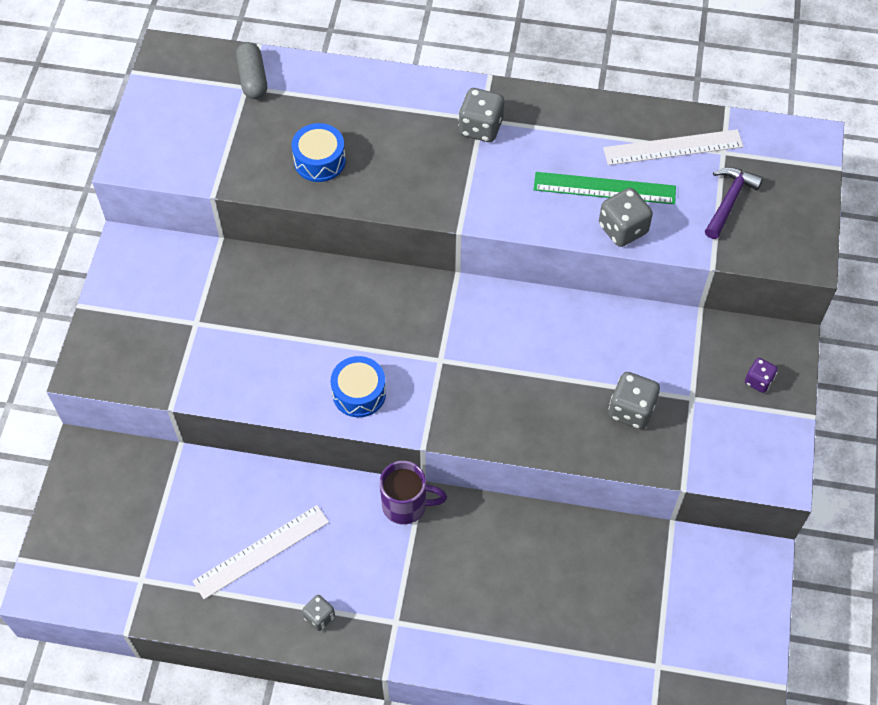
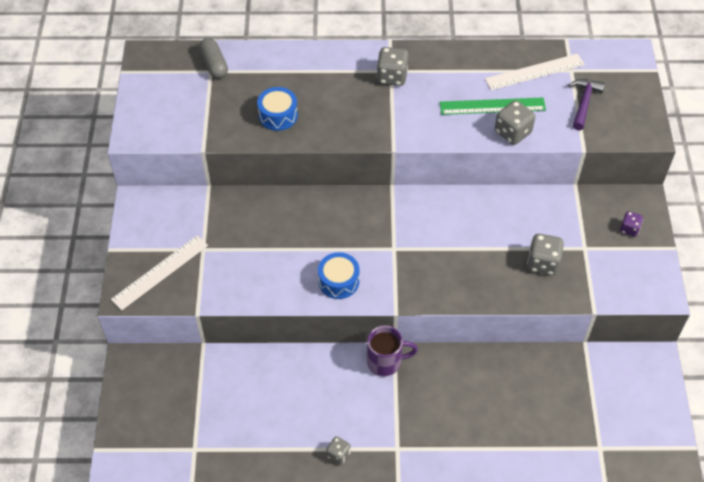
camera: 10 degrees left, 5 degrees down
(261, 551) = (283, 413): white ruler -> white ruler (160, 272)

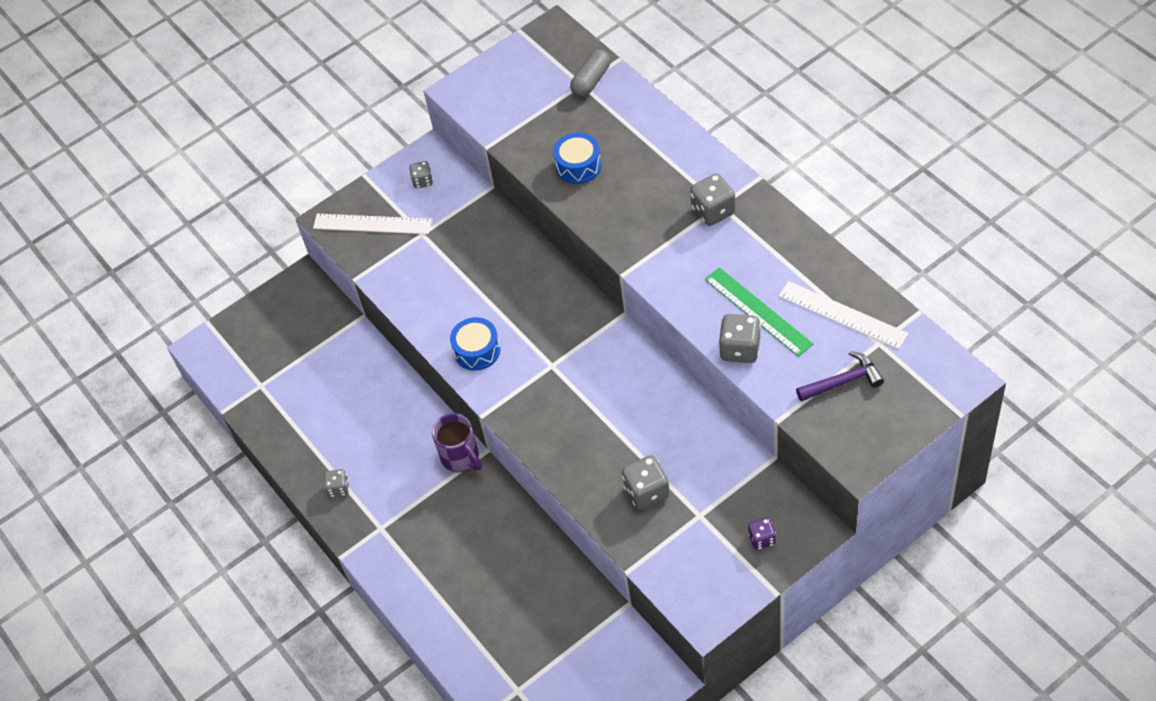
camera: 60 degrees right, 0 degrees up
(157, 219) = (422, 181): none -> grey dice

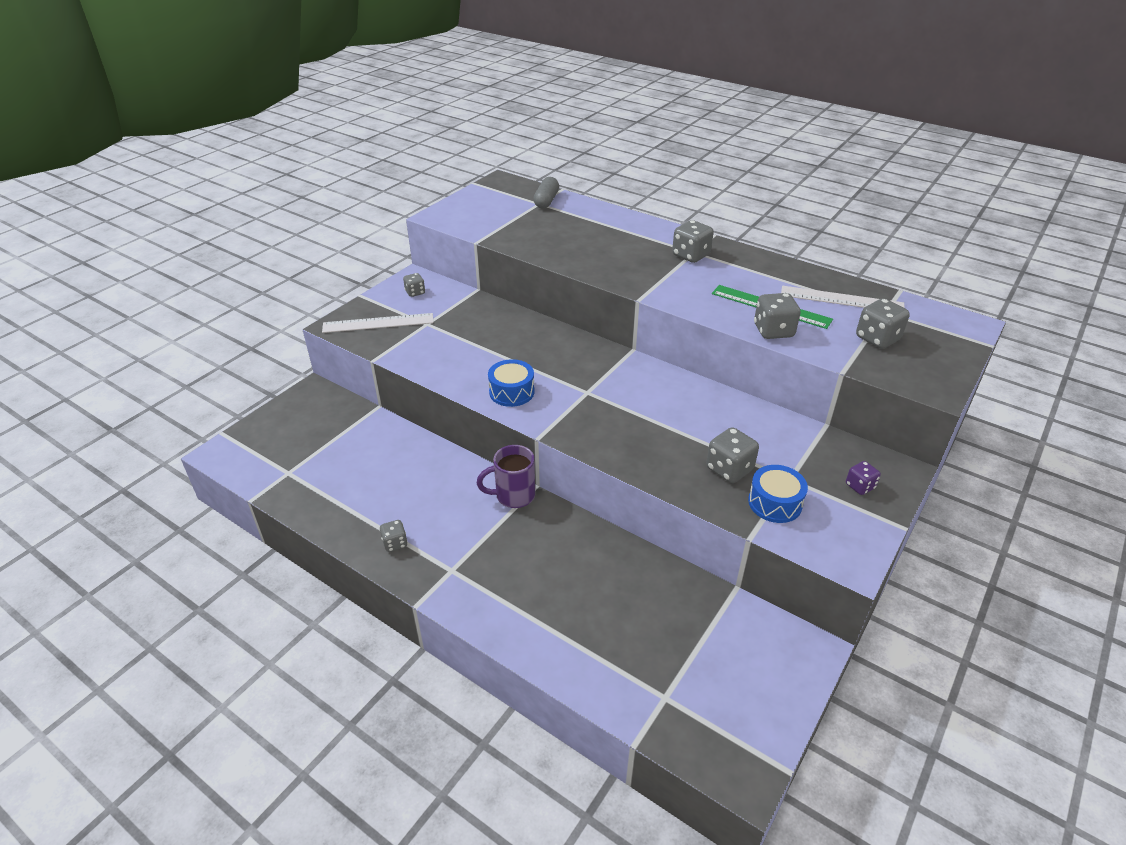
camera: 25 degrees left, 15 degrees down
(461, 458) = (513, 496): purple mug -> purple mug turned 135 degrees clockwise
(578, 166) = (562, 244): blue drum -> blue drum (775, 503)
(843, 381) = (877, 338): purple hammer -> grey dice

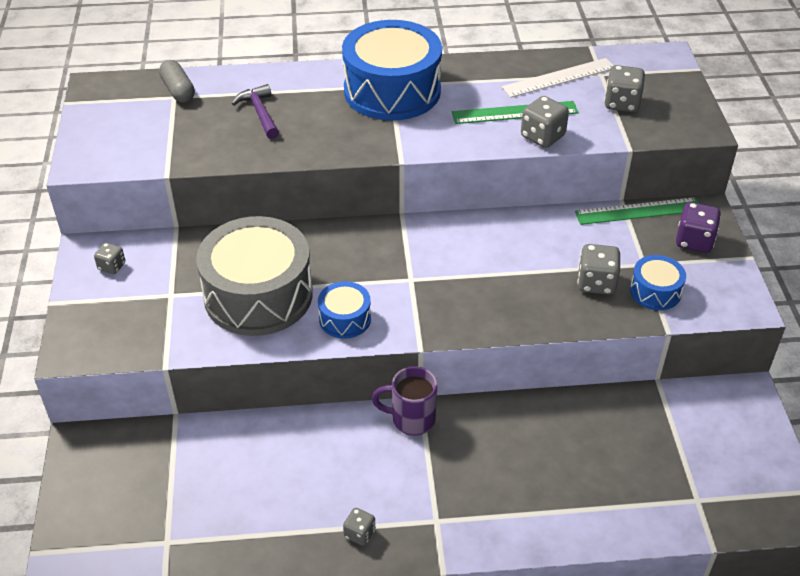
camera: 40 degrees left, 5 degrees up
(378, 323) = (116, 323): white ruler -> none
(476, 350) = (258, 295): none -> grey drum
(513, 496) = (411, 419): purple mug -> purple mug turned 60 degrees clockwise
(580, 232) = (260, 113): none -> purple hammer
(690, 255) = (392, 91): grey dice -> blue drum
(832, 439) = (638, 211): none -> green ruler
(860, 486) = (694, 241): purple dice -> purple dice, size x1.66

